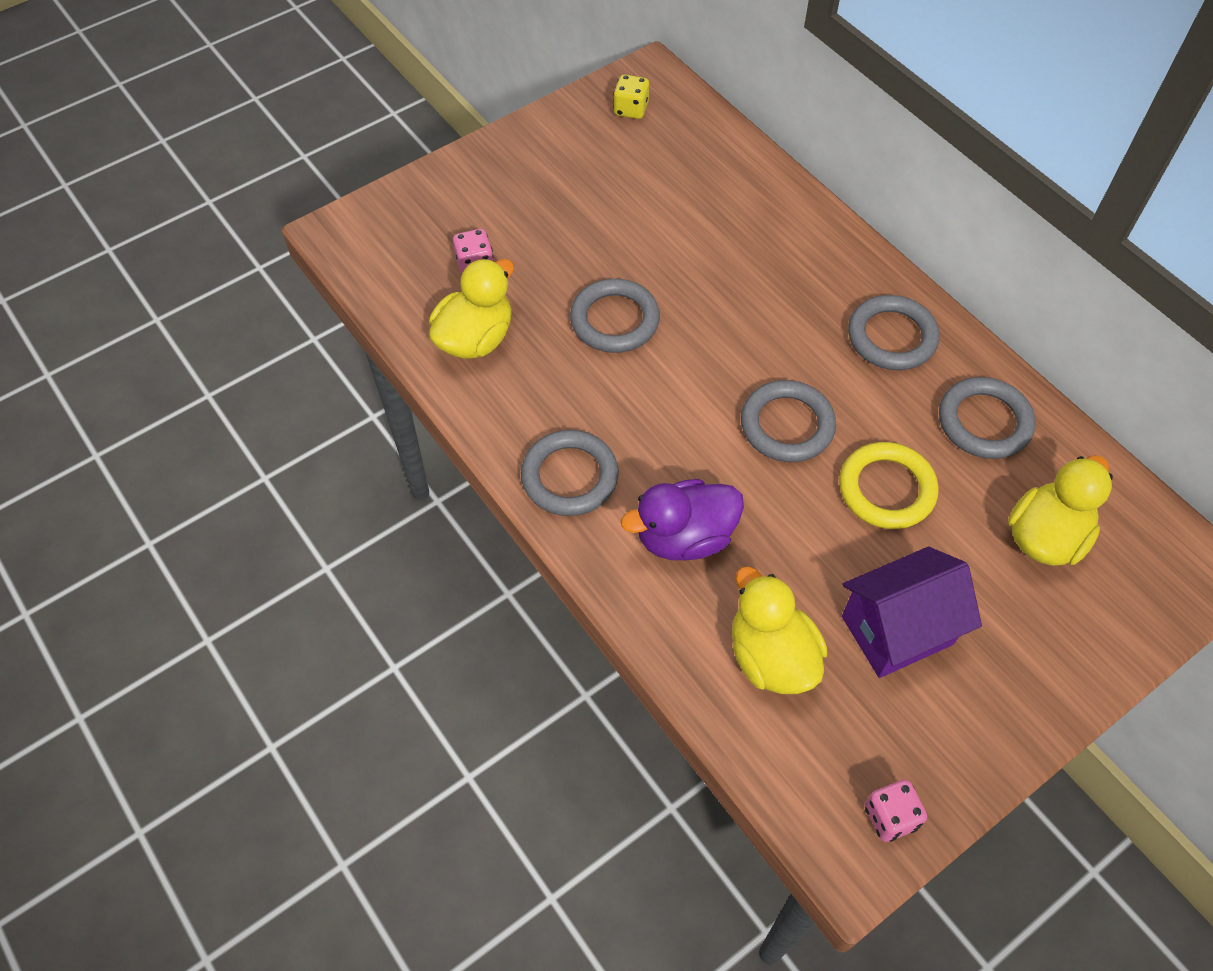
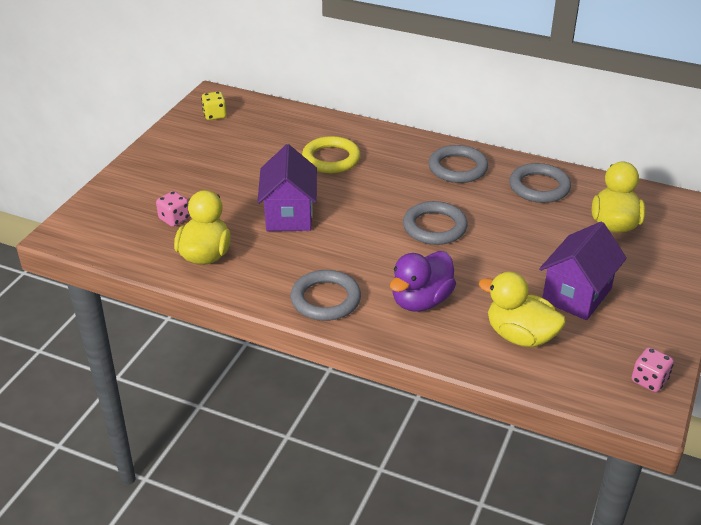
camera: 30 degrees left, 20 degrees down
(614, 320) = (289, 215): grey ring -> purple house
(886, 489) = (515, 235): yellow ring -> yellow ring (331, 159)

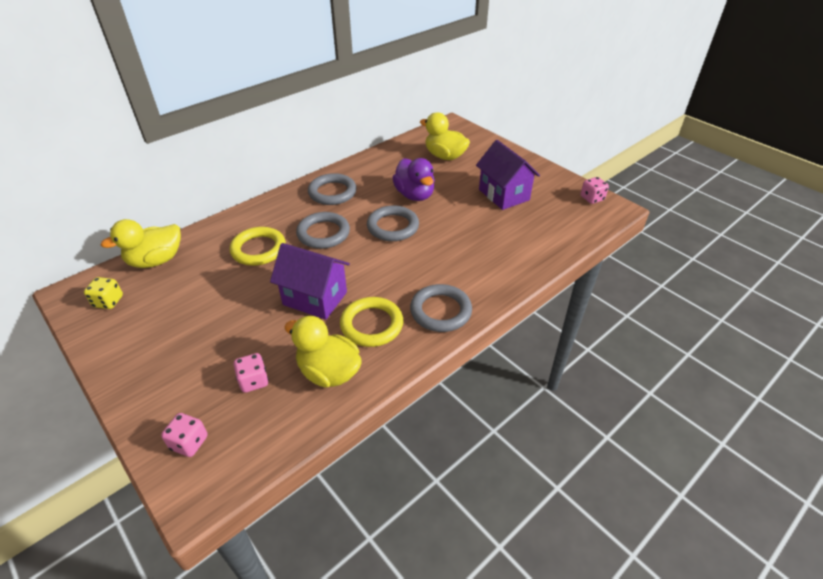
camera: 65 degrees left, 5 degrees up
(102, 213) = (189, 443): none -> pink dice
(277, 260) = (371, 325): none -> yellow ring
(421, 301) = (471, 261): purple duck -> purple duck (414, 195)
(520, 336) = (531, 231): yellow duck -> yellow duck (156, 260)
(539, 187) = (385, 168): grey ring -> grey ring (323, 233)

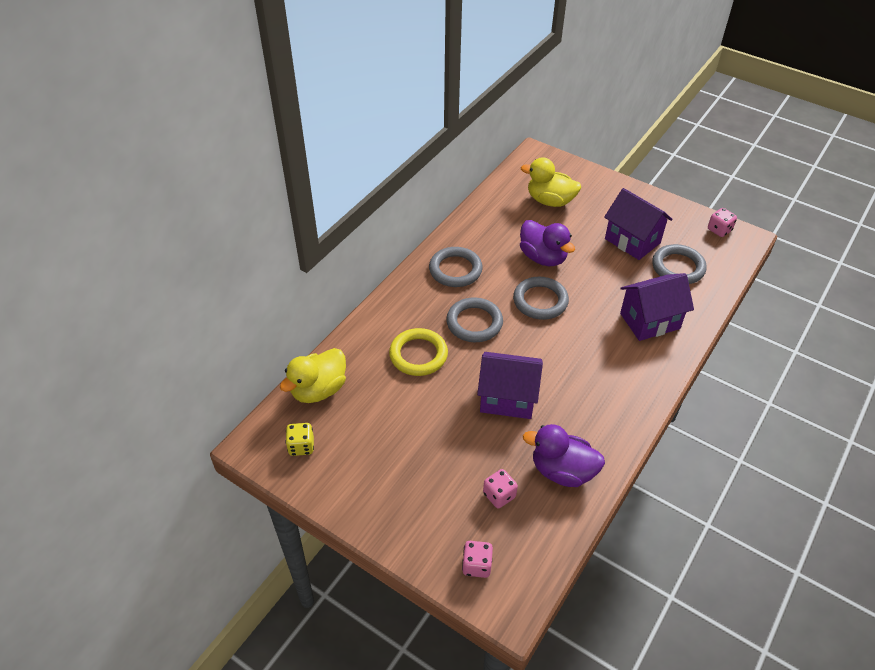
camera: 15 degrees left, 5 degrees up
(329, 372) = (562, 471): yellow duck -> purple duck
(371, 325) = (576, 415): yellow ring -> none
(440, 311) = (632, 387): grey ring -> grey ring (678, 267)
(487, 259) = (650, 321): none -> purple house

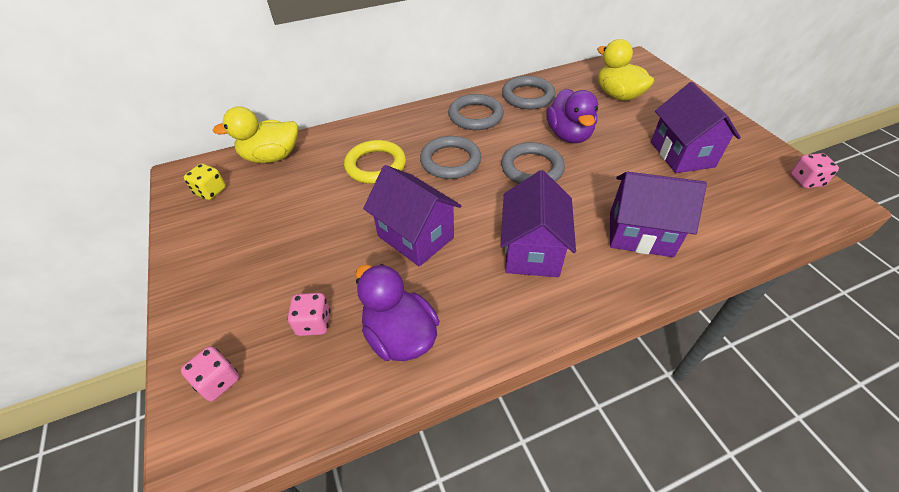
camera: 35 degrees right, 0 degrees up
(593, 368) = (532, 251): none -> purple house
(678, 267) = (720, 197): grey ring -> grey ring (528, 96)

